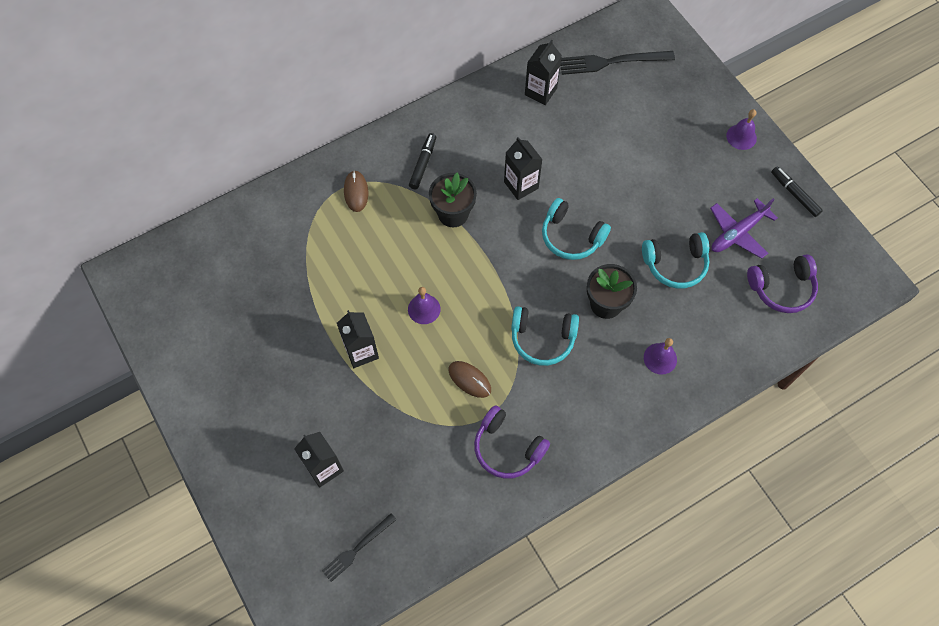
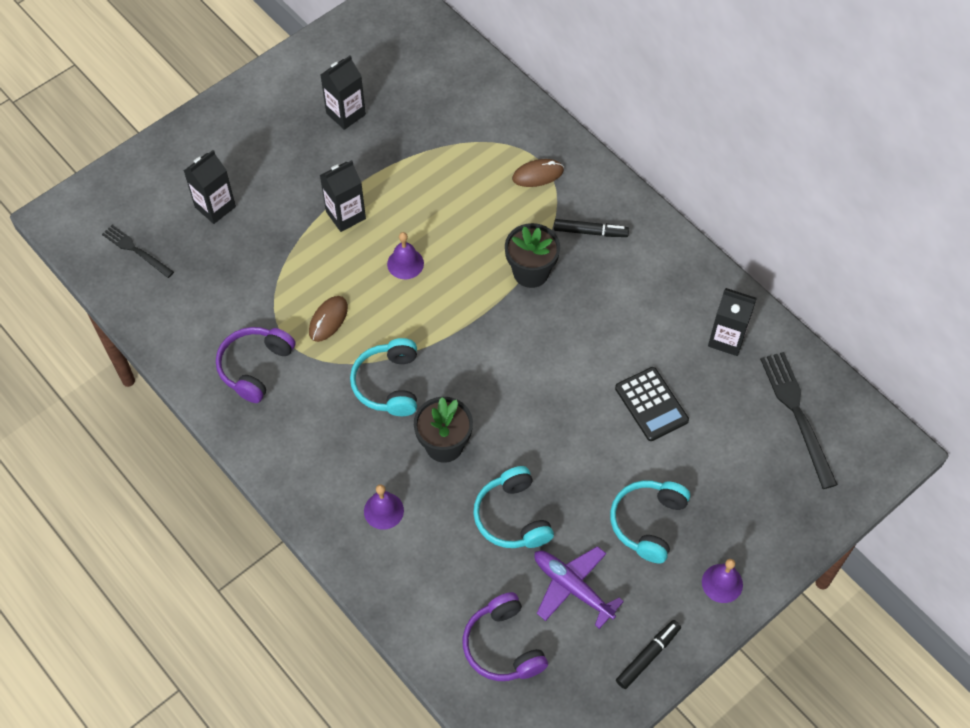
camera: 80 degrees right, 5 degrees down
(521, 185) = (585, 335): black carton -> black carton (346, 114)
(571, 236) = (527, 398): turquoise headphones -> turquoise headphones (648, 523)
(590, 152) = (651, 404): none -> black calculator

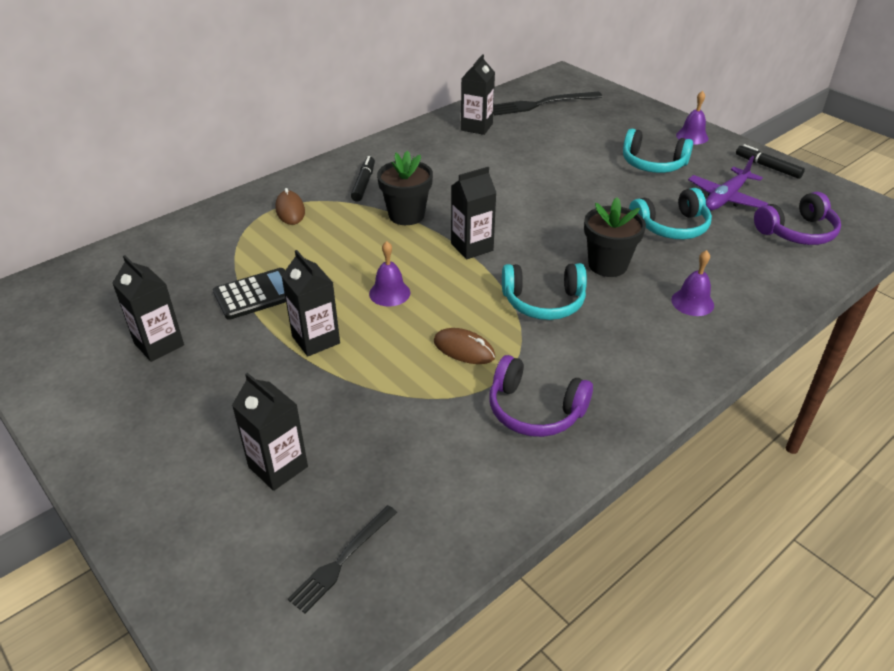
camera: 90 degrees left, 20 degrees down
(475, 328) = (472, 247): none -> black carton
(651, 404) = (542, 159): black calculator -> black calculator (256, 294)

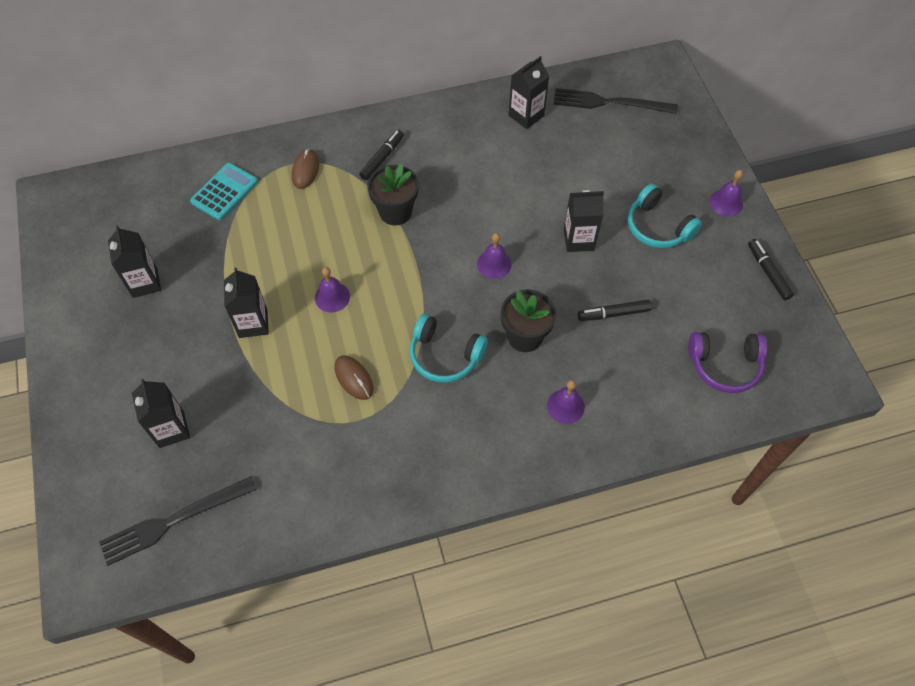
camera: 25 degrees right, 20 degrees up
(210, 247) = (224, 192): none -> turquoise calculator
(256, 294) = (234, 258): black calculator -> none
(342, 560) = (174, 521): black fork -> black fork, size x1.63
(472, 247) = (426, 271): black carton -> black carton (578, 240)
(533, 224) = (494, 264): none -> purple bell
(535, 410) = (369, 458): purple headphones -> none
(671, 226) = (613, 313): turquoise headphones -> black marker
(726, 198) = (692, 298): purple plane -> none

